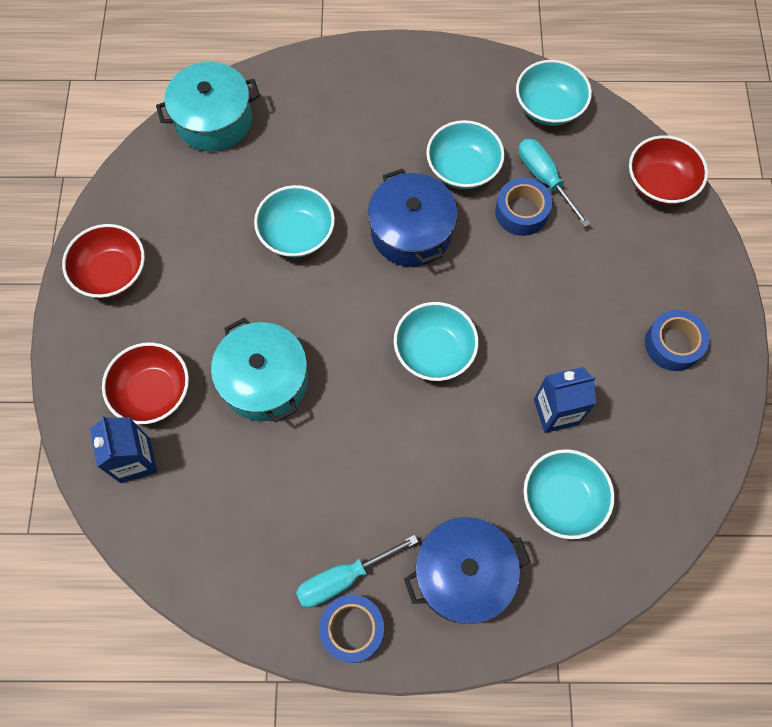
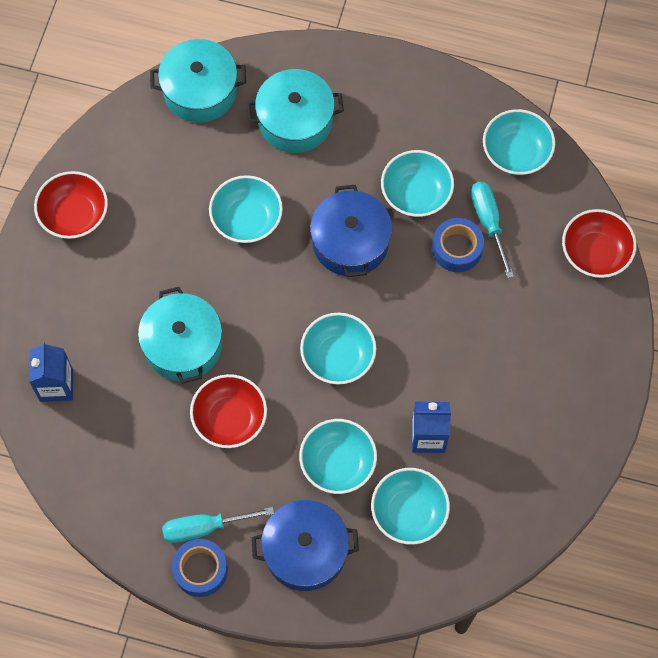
camera: 15 degrees right, 0 degrees up
(153, 392) = (85, 331): red bowl -> red bowl (230, 419)
(319, 126) = (295, 120): none -> turquoise pot
(469, 465) = (338, 463): none -> turquoise bowl
(673, 344) = (553, 404): blue tape -> none

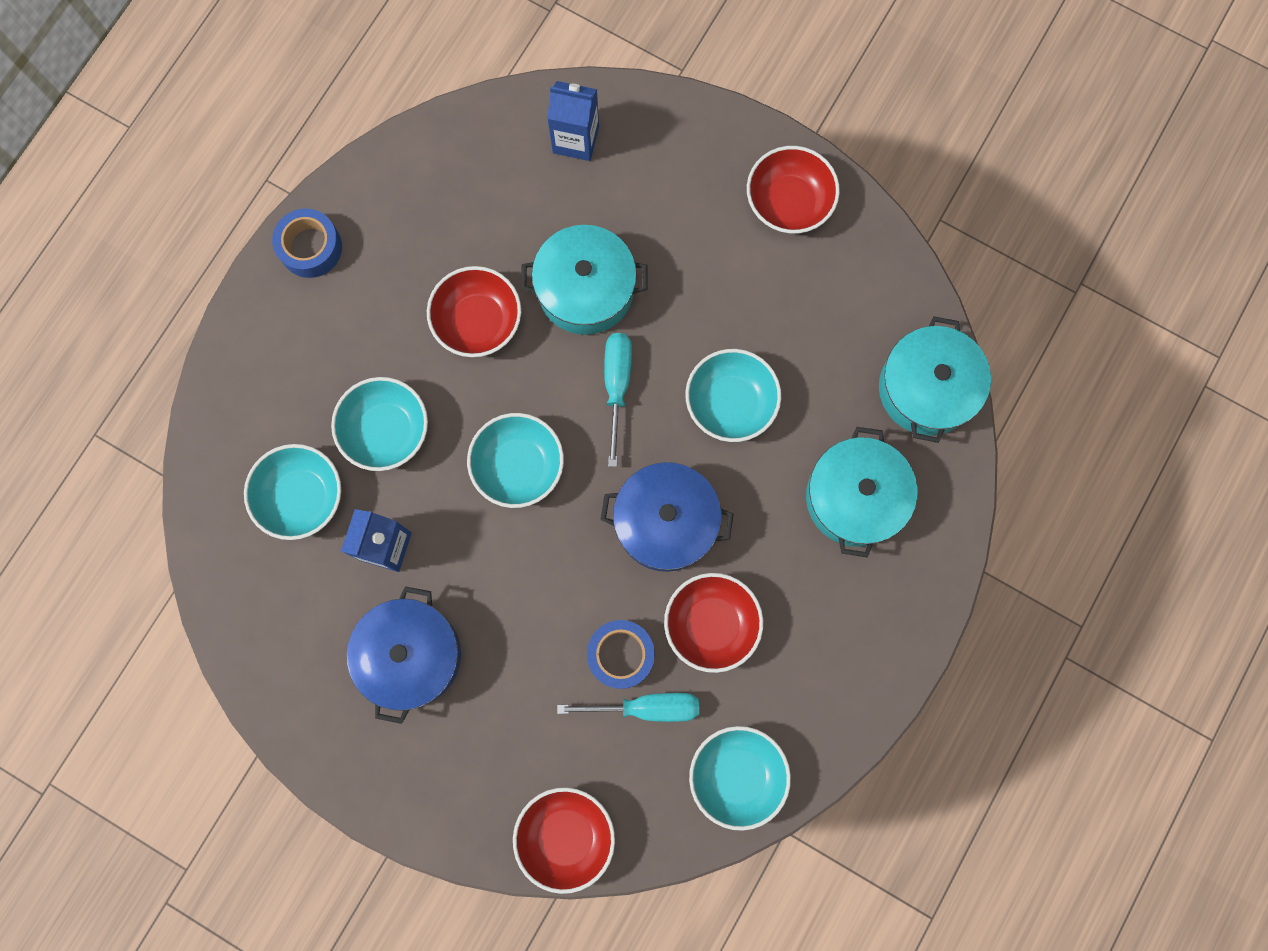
camera: 105 degrees right, 10 degrees up
(204, 528) = (357, 262): turquoise screwdriver -> turquoise screwdriver (617, 385)
(305, 551) = (294, 367): blue pot -> blue pot (410, 655)
(416, 194) = (711, 624): turquoise bowl -> red bowl

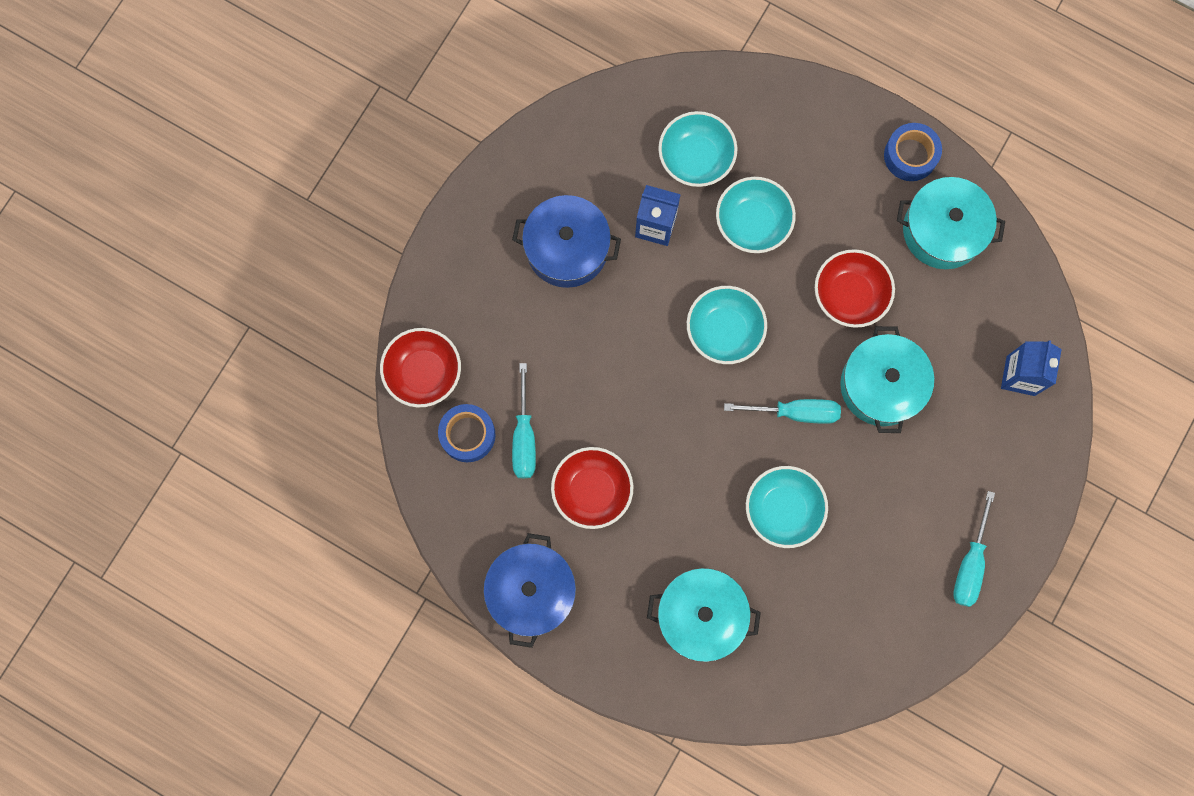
camera: 90 degrees right, 0 degrees up
(621, 655) = (567, 416): blue tape -> blue tape (467, 435)
(665, 522) = (678, 453): blue pot -> blue pot (531, 591)
(737, 775) = (468, 510): turquoise bowl -> none
(788, 202) = (970, 564): red bowl -> turquoise screwdriver
(926, 388) = (800, 683): turquoise pot -> turquoise pot (943, 230)

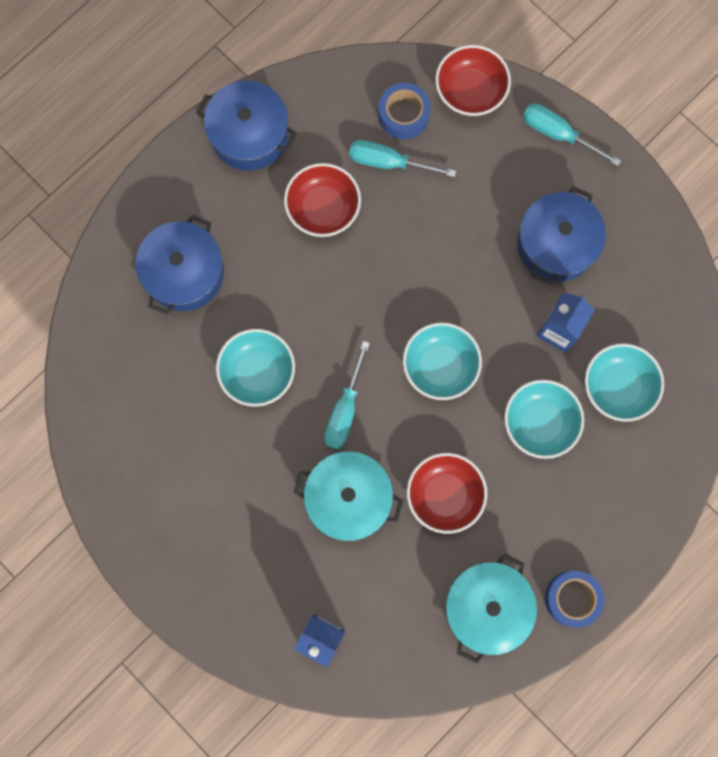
camera: 105 degrees right, 0 degrees up
(701, 616) = (184, 273): turquoise pot -> blue pot
(970, 564) = (157, 530): turquoise screwdriver -> turquoise screwdriver (557, 134)

